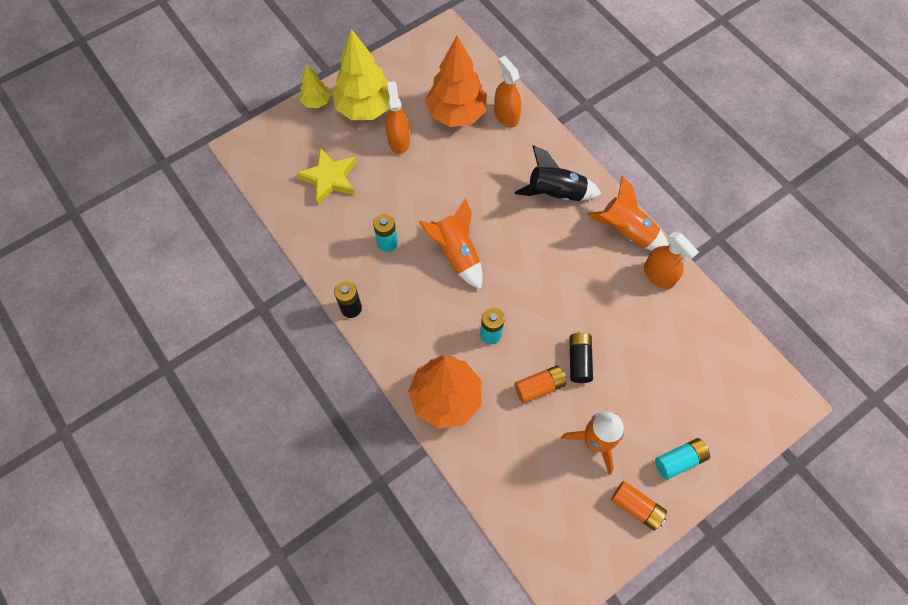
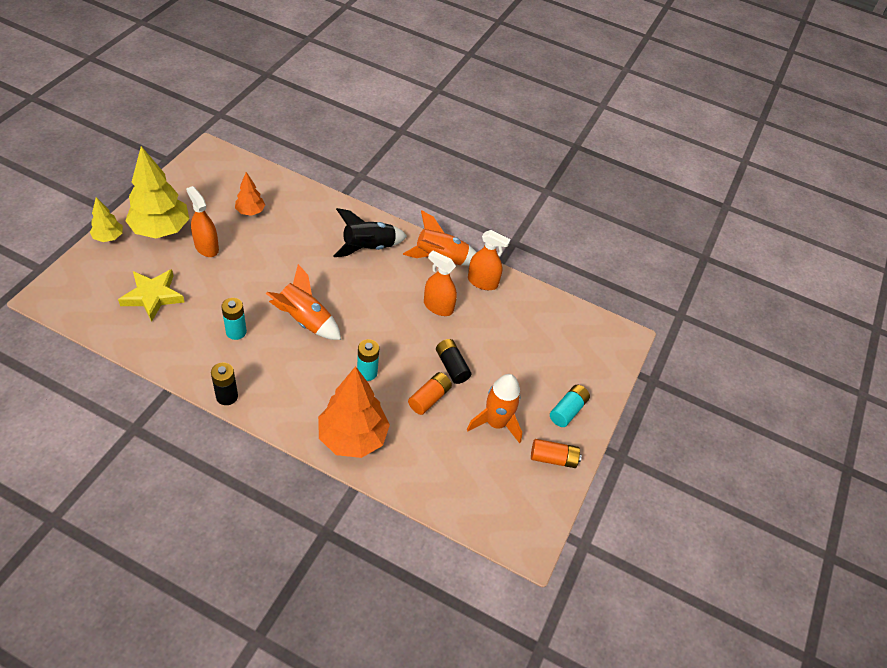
camera: 35 degrees left, 15 degrees down
(456, 114) = (250, 212): orange tree -> orange tree, size x0.51
(506, 116) = (296, 201): orange spray bottle -> orange spray bottle (438, 307)

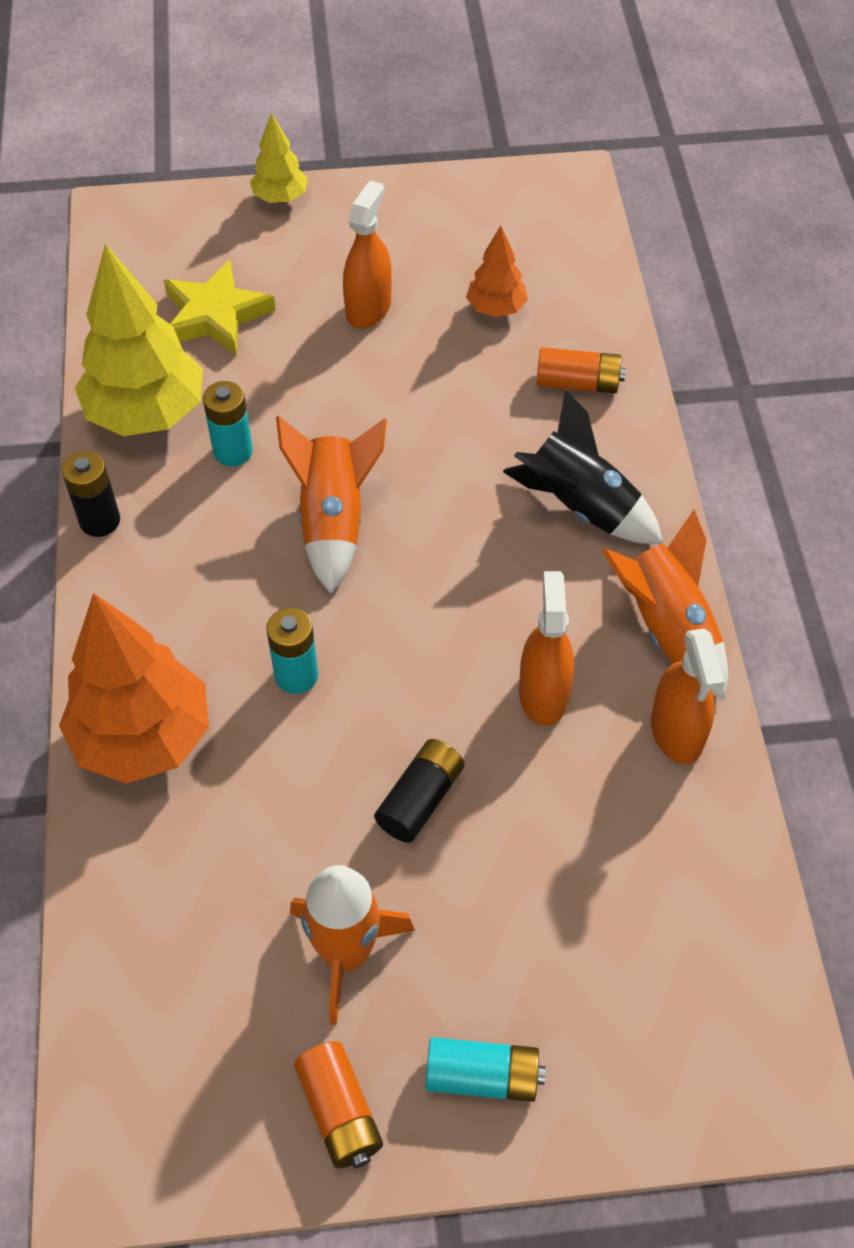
camera: 65 degrees right, 5 degrees up
(161, 230) = (351, 238): yellow tree -> yellow tree (147, 414)
(429, 398) = (316, 805): orange battery -> orange battery (578, 383)

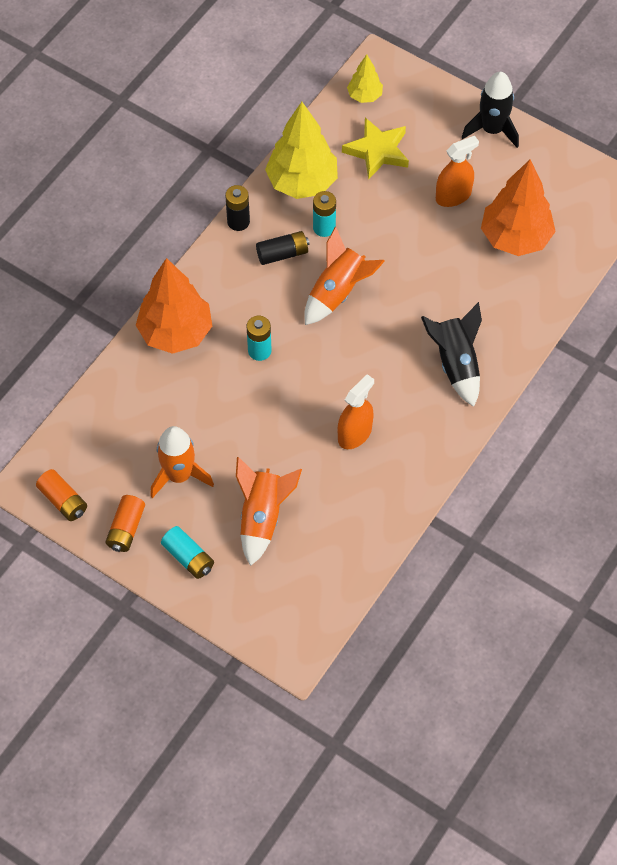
camera: 40 degrees right, 5 degrees up
(280, 198) = (466, 105): yellow tree -> yellow tree (364, 96)
(340, 207) = (492, 130): none -> black rocket
(420, 799) = (262, 439): black battery -> black battery (282, 254)
(496, 309) = (515, 238): orange tree -> orange tree, size x1.95
(578, 383) = (516, 303): orange battery -> orange battery (63, 501)
(666, 629) = (437, 446): orange rocket -> orange rocket (262, 517)
(676, 732) = (395, 491): orange spray bottle -> none

